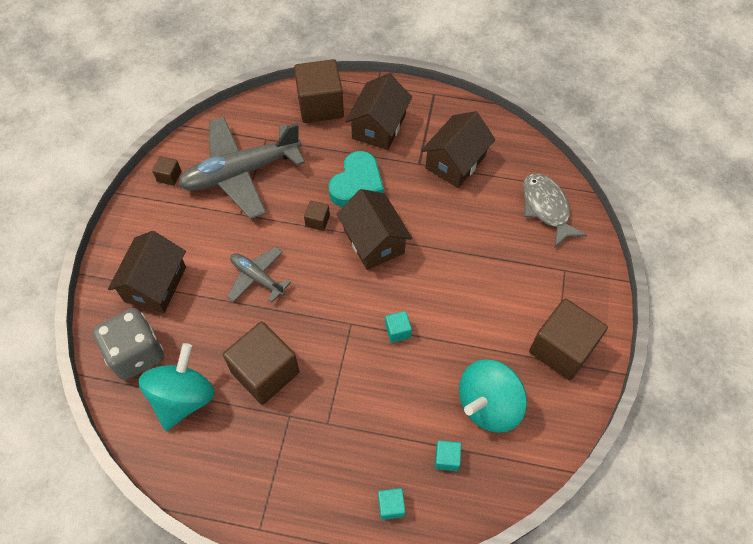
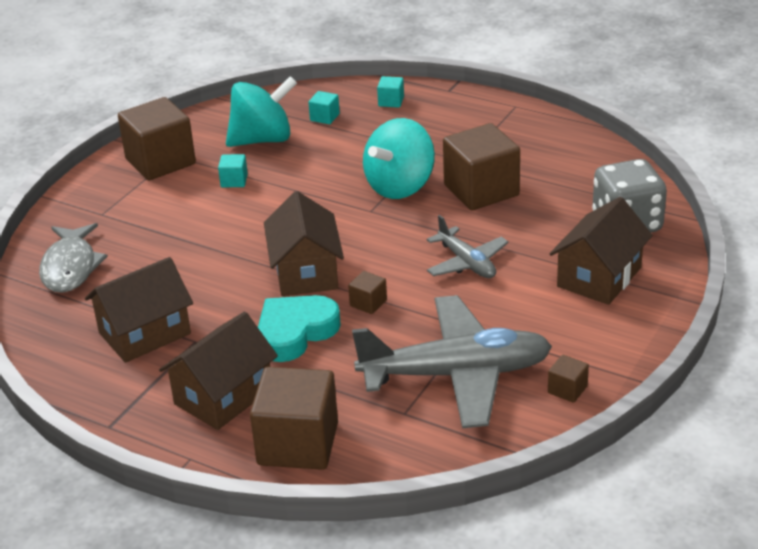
camera: 160 degrees left, 25 degrees down
(183, 398) = (575, 186): turquoise spinning top -> turquoise spinning top (400, 186)
(398, 331) = (322, 197): turquoise cube -> turquoise cube (234, 181)

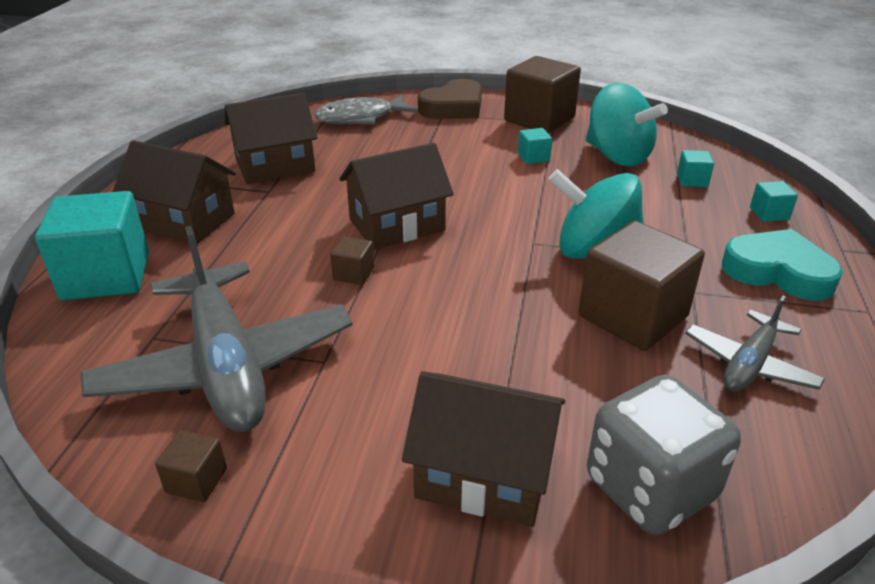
camera: 70 degrees right, 0 degrees up
(92, 205) = (453, 107): none -> brown heart
(144, 333) = (275, 166): brown house -> brown house turned 60 degrees counterclockwise
(295, 332) = (290, 239): turquoise heart -> turquoise heart (778, 272)
(298, 444) = (106, 276): brown cube -> turquoise cube
(466, 263) = (462, 332): grey plane -> grey plane (749, 364)

